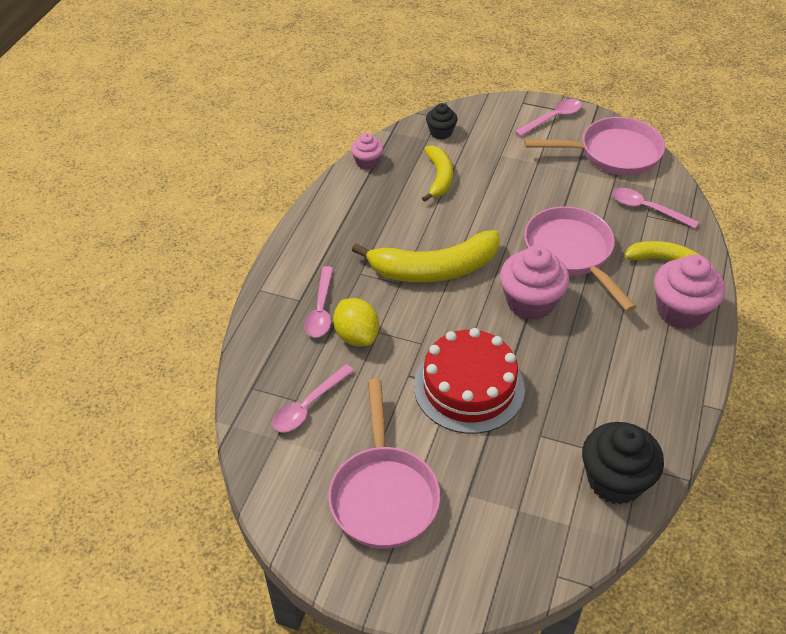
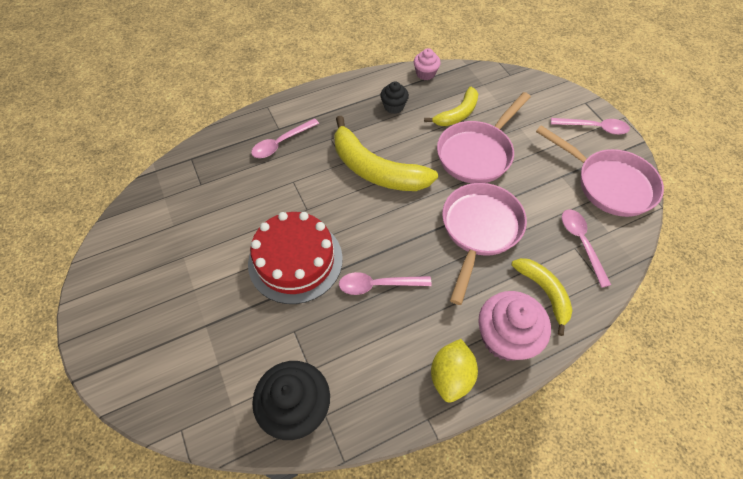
camera: 45 degrees right, 10 degrees up
(308, 405) = (202, 193): pink spoon -> pink spoon (378, 285)
(356, 336) = (278, 174): yellow lemon -> yellow lemon (451, 376)
(383, 494) = (166, 280): pink pan -> pink pan (477, 153)
(441, 132) = (498, 85): black cupcake -> black cupcake (393, 106)
(530, 302) = (406, 240): pink cupcake -> none

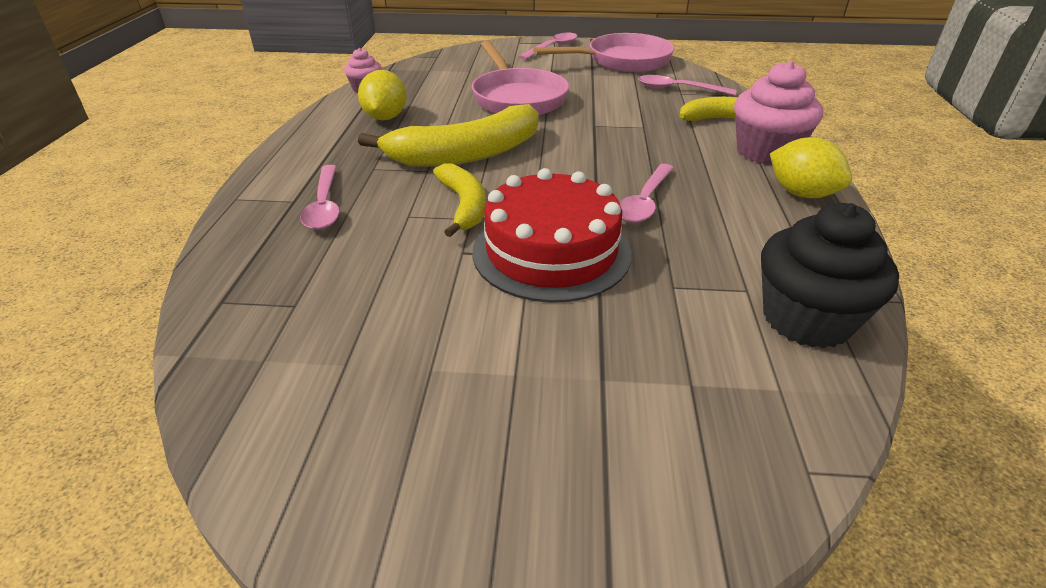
camera: 60 degrees left, 20 degrees down
(393, 106) = (385, 118): black cupcake -> yellow lemon
(457, 114) = (450, 91): yellow banana -> yellow banana (464, 206)
(479, 230) = (619, 125): pink pan -> none

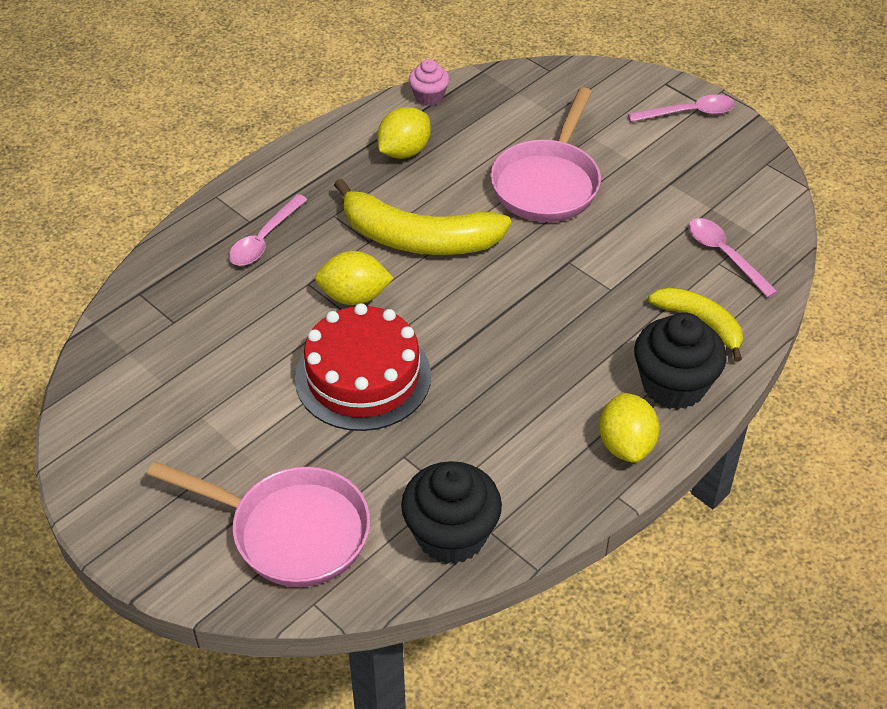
camera: 40 degrees right, 10 degrees up
(464, 206) = (354, 296): yellow banana -> yellow lemon
(622, 61) = (733, 177): pink pan -> pink pan (291, 531)
(644, 201) = (488, 373): pink spoon -> none
(766, 152) = (673, 385): pink cupcake -> black cupcake

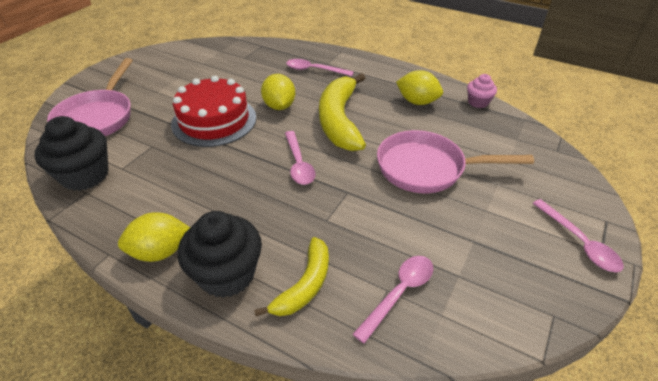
camera: 75 degrees right, 5 degrees down
(501, 296) = (298, 164): none -> pink spoon

